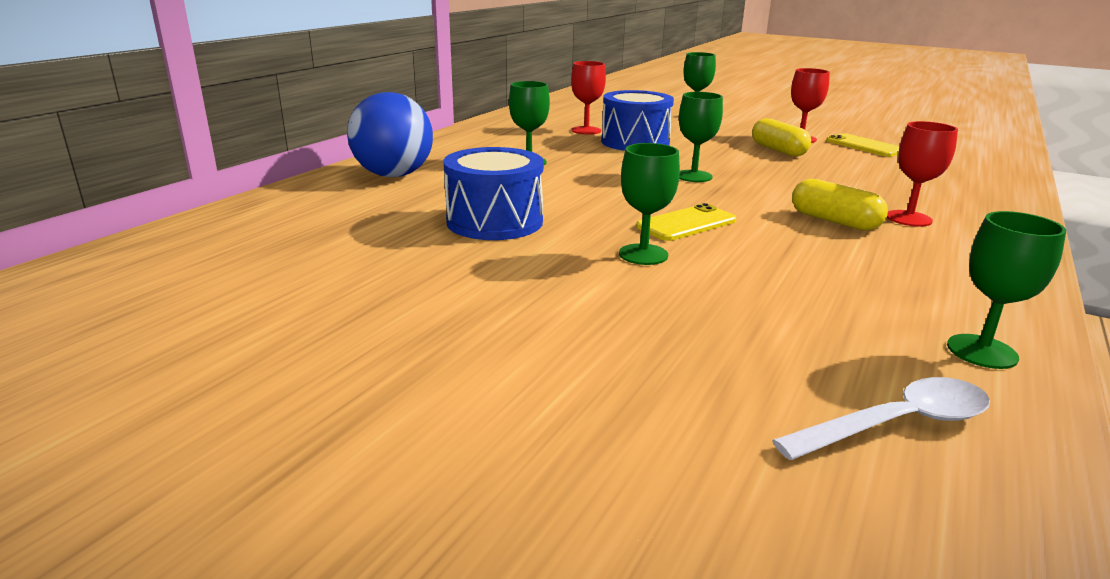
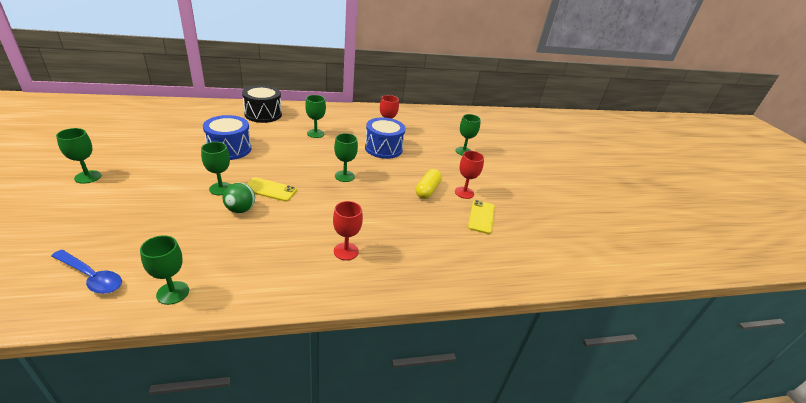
camera: 45 degrees right, 10 degrees up
(393, 175) = (263, 114): blue ball -> black drum
(425, 370) = (88, 177): none -> green goblet
(734, 254) = (240, 209): none -> green ball
(834, 221) = (315, 228): yellow capsule -> none
(896, 424) = (91, 277): white spoon -> blue spoon

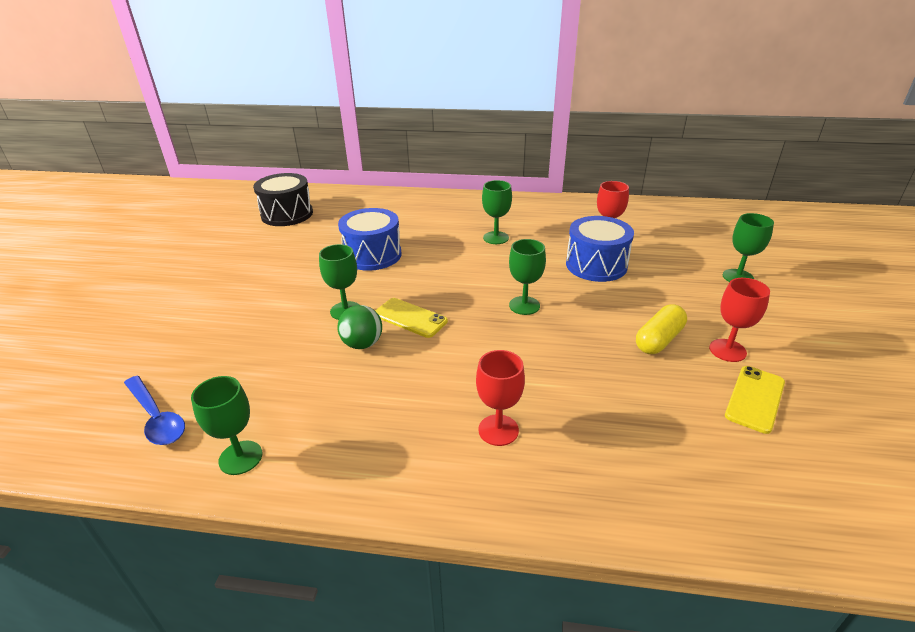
camera: 25 degrees right, 0 degrees up
(88, 177) = (198, 283): green goblet -> none
(263, 114) = (430, 208): black drum -> black drum (287, 214)

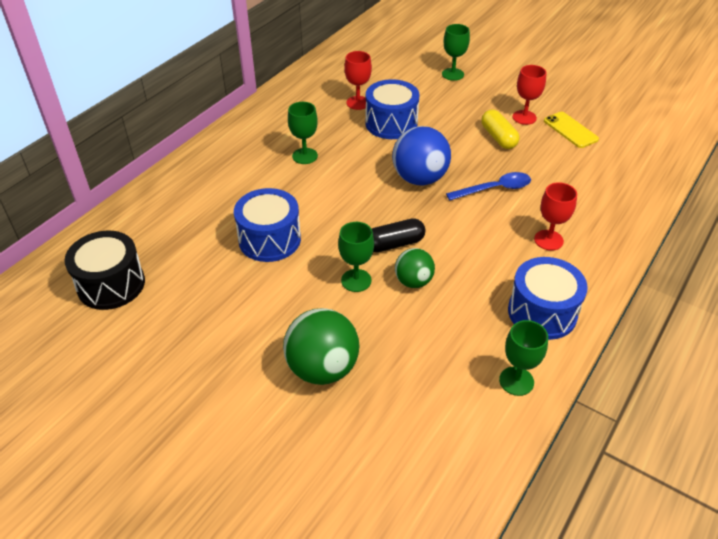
camera: 65 degrees left, 10 degrees up
(156, 418) = (440, 434): blue spoon -> blue spoon (494, 189)
(228, 325) = (322, 368): none -> green ball
(361, 454) = (542, 312): none -> blue drum
(410, 318) = (394, 244): yellow phone -> black capsule
(524, 305) = (419, 178): green goblet -> blue ball

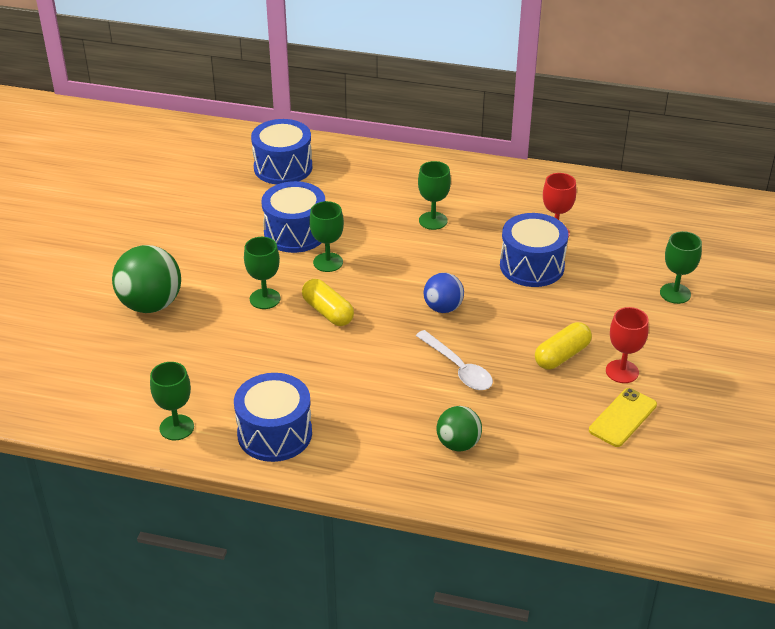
camera: 70 degrees right, 5 degrees down
(111, 284) = (200, 167): black drum -> none
(160, 225) = (283, 167): none -> blue drum
(325, 228) = (328, 262): none -> green goblet
(394, 244) = (328, 312): black capsule -> yellow capsule
(413, 281) = (280, 336): green ball -> green ball (458, 444)
(419, 178) = (443, 308): blue ball -> blue ball, size x0.60
(494, 189) = (458, 368): blue spoon -> white spoon
(548, 240) = (391, 424): red goblet -> none

